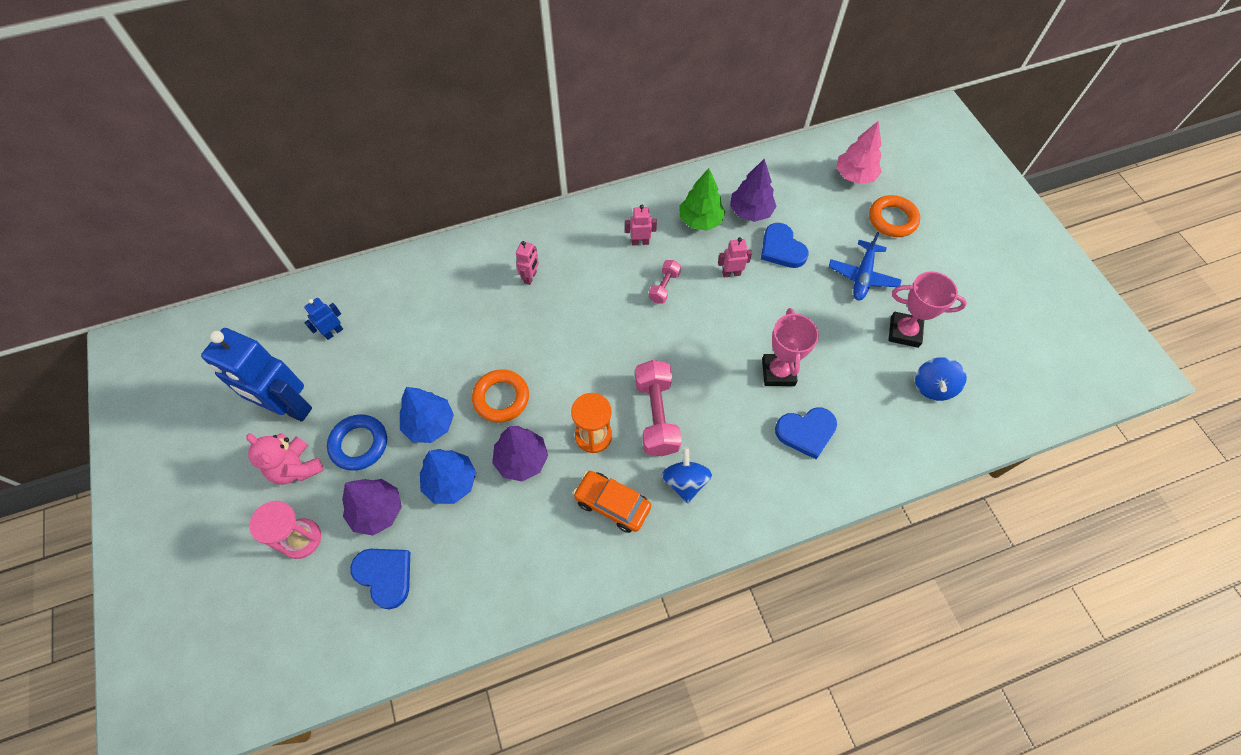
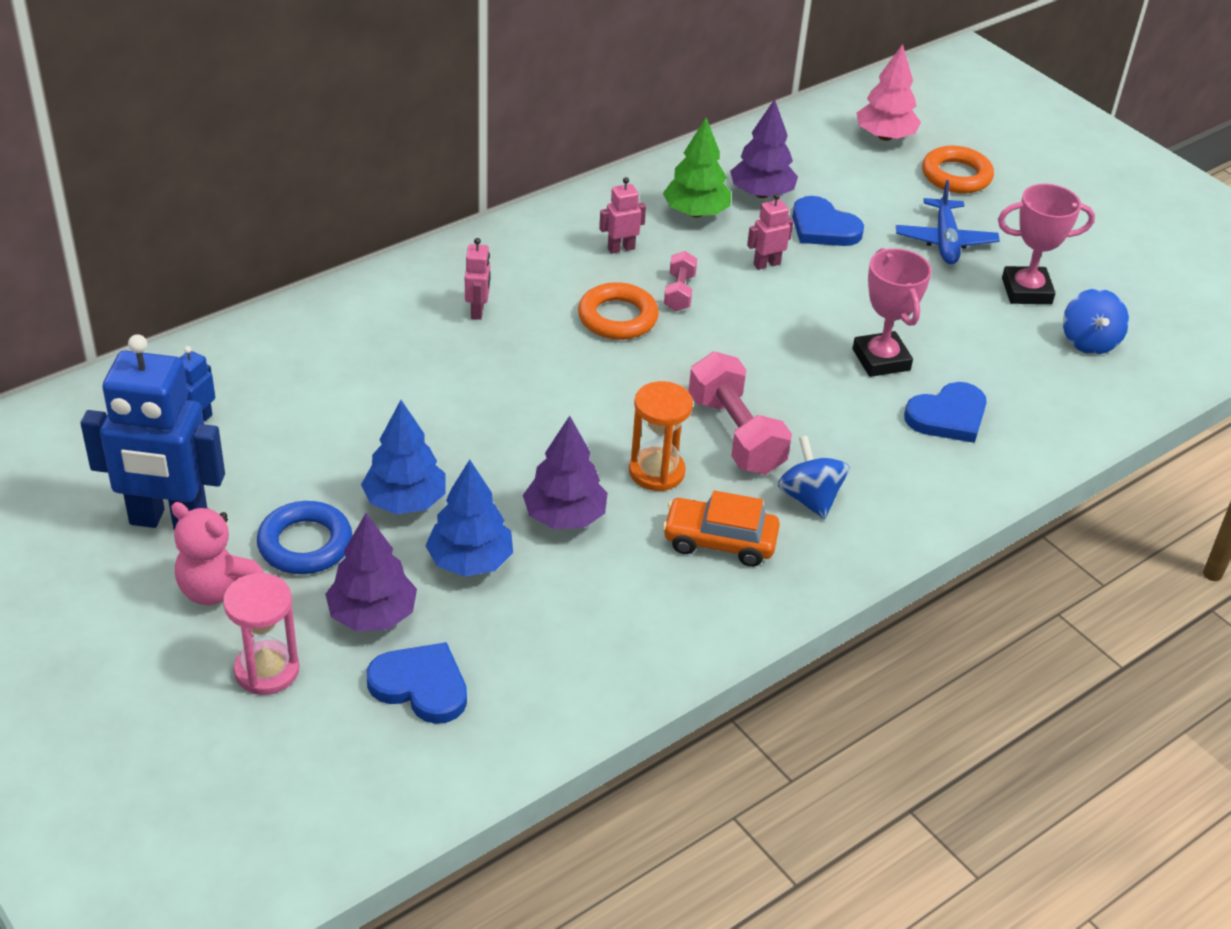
camera: 20 degrees left, 20 degrees down
(501, 398) = (500, 453): orange ring -> orange ring (617, 317)

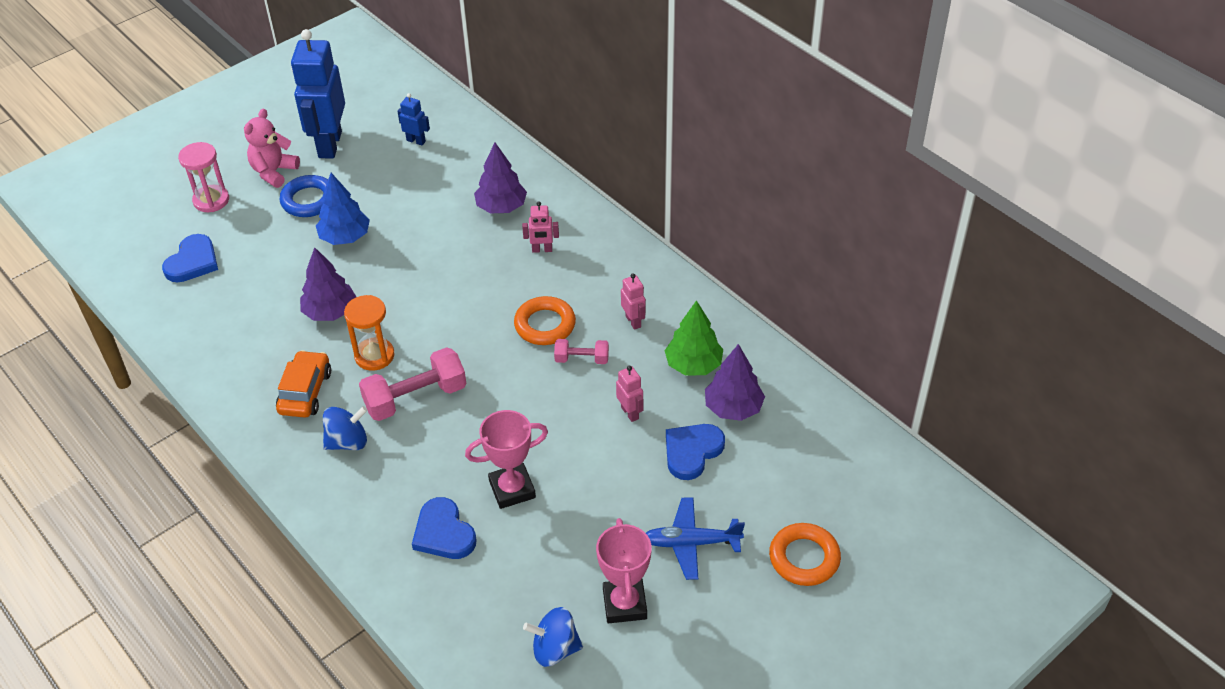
camera: 90 degrees right, 5 degrees up
(372, 615) = (249, 235): purple tree -> purple tree (501, 207)
(470, 561) = (291, 272): blue tree -> none
(885, 136) = (857, 501): pink tree -> none

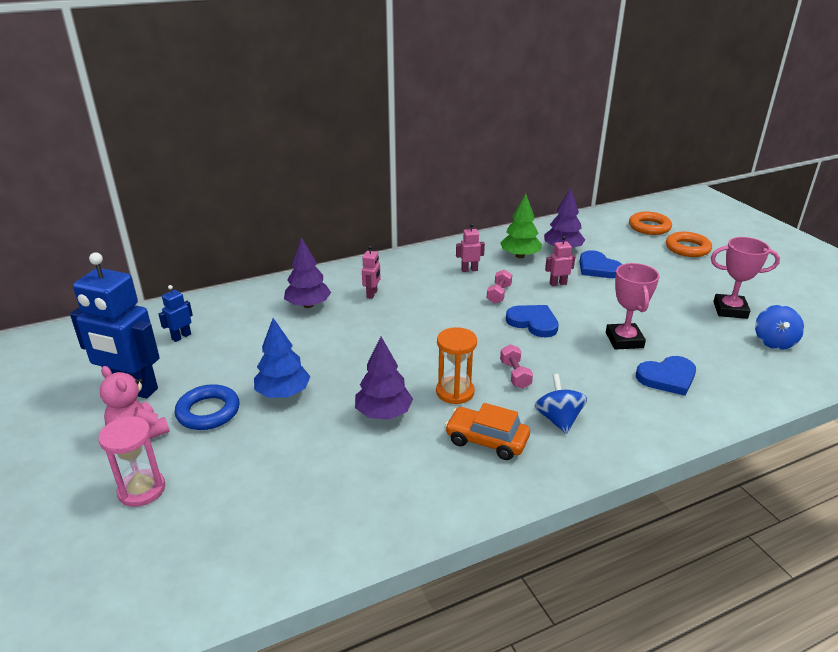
camera: 75 degrees left, 15 degrees down
(193, 262) = (240, 514): blue heart -> blue heart (533, 322)
(415, 398) = (515, 375): pink dumbbell -> pink dumbbell, size x0.55
(545, 325) = (456, 304): orange ring -> orange ring (649, 227)
(691, 543) = (676, 280): blue plane -> none

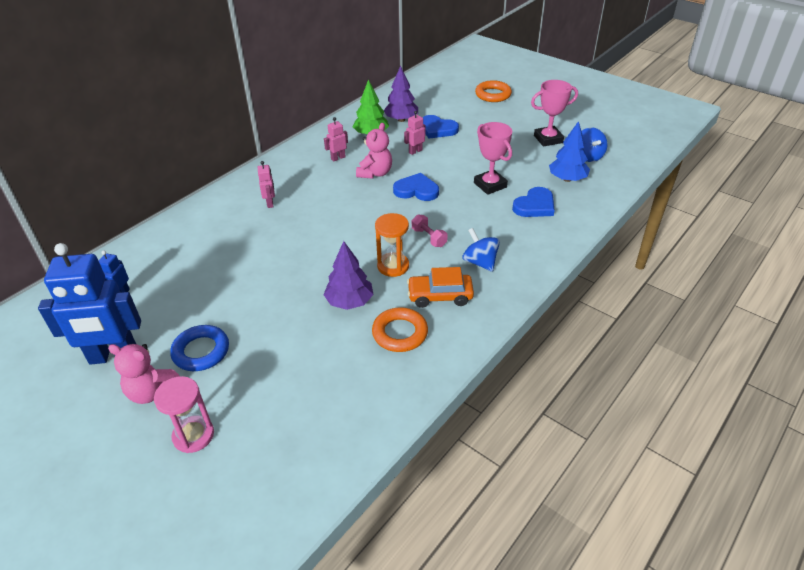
camera: 25 degrees left, 10 degrees up
(283, 393) = (255, 313): blue tree -> blue tree (567, 179)
(308, 305) = (220, 229): purple tree -> none
(499, 294) = (375, 173): pink dumbbell -> pink teddy bear
(649, 227) = (455, 82): orange ring -> orange ring (400, 333)

